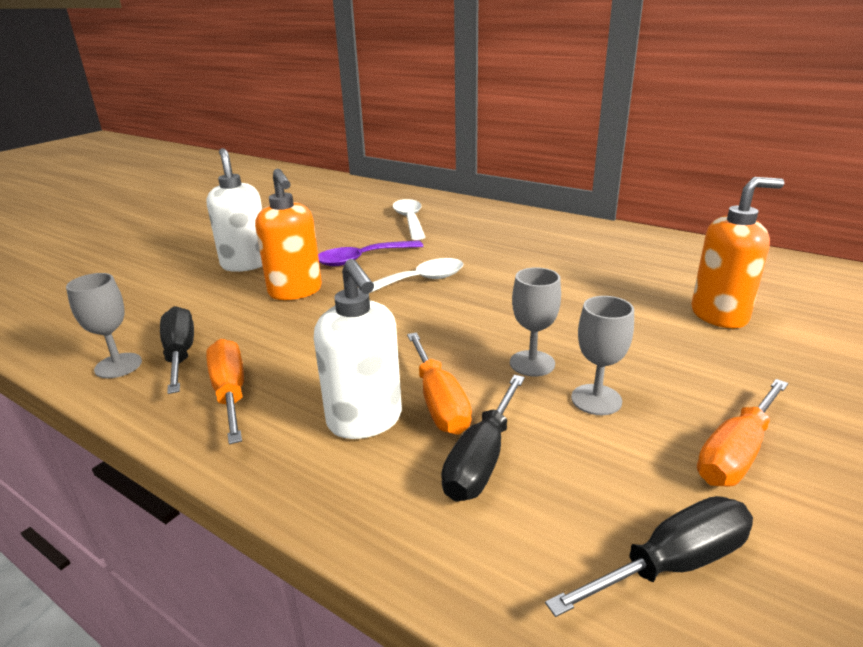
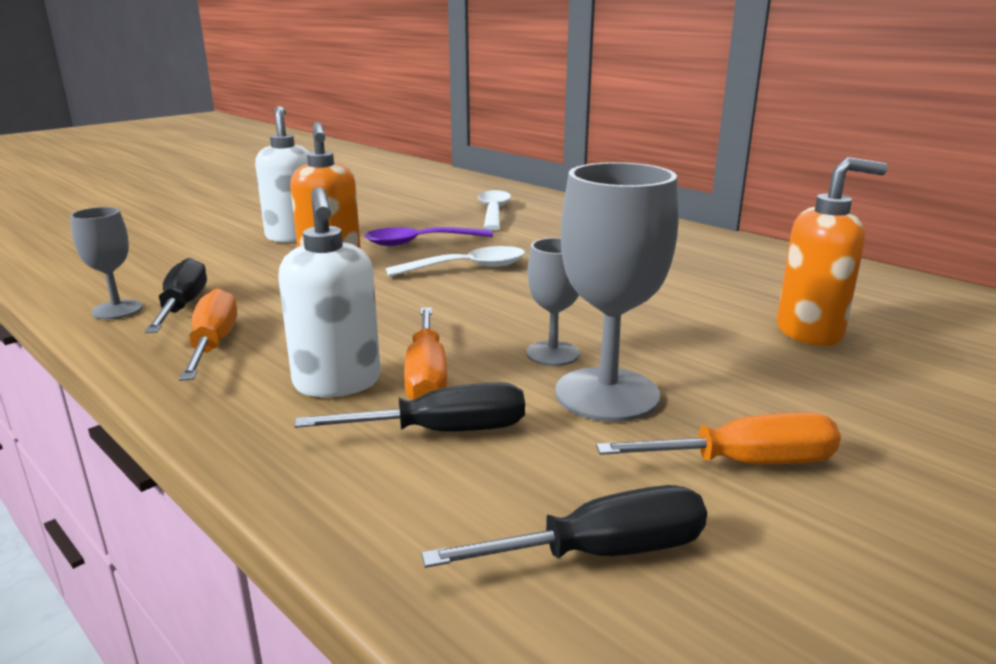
camera: 10 degrees right, 5 degrees down
(481, 459) = (442, 431): black screwdriver -> black screwdriver turned 135 degrees counterclockwise
(596, 399) = (607, 394): grey goblet -> grey goblet, size x1.76
(736, 453) = (744, 463): orange screwdriver -> orange screwdriver turned 150 degrees counterclockwise

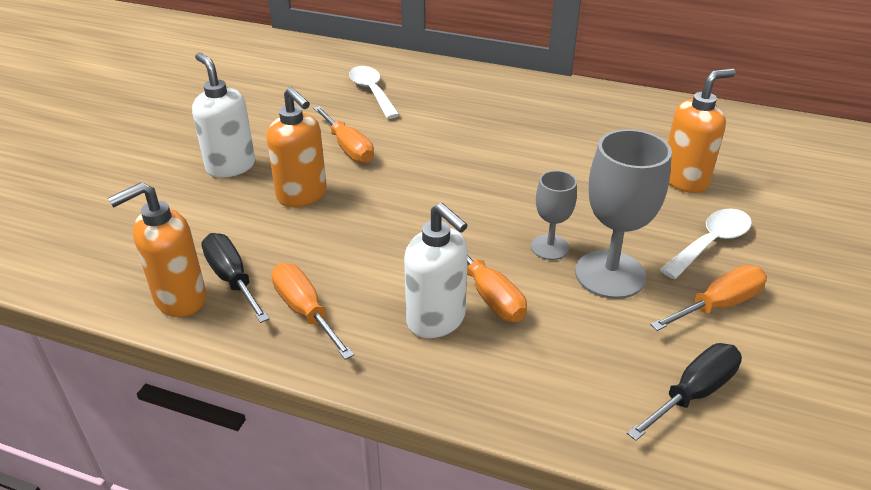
camera: 25 degrees left, 15 degrees up
(117, 310) = (179, 299): grey goblet -> orange soap dispenser
(420, 242) = (348, 148): purple spoon -> orange screwdriver
(442, 431) = (541, 339): black screwdriver -> none
(467, 268) = (414, 171): white spoon -> white spoon (710, 243)

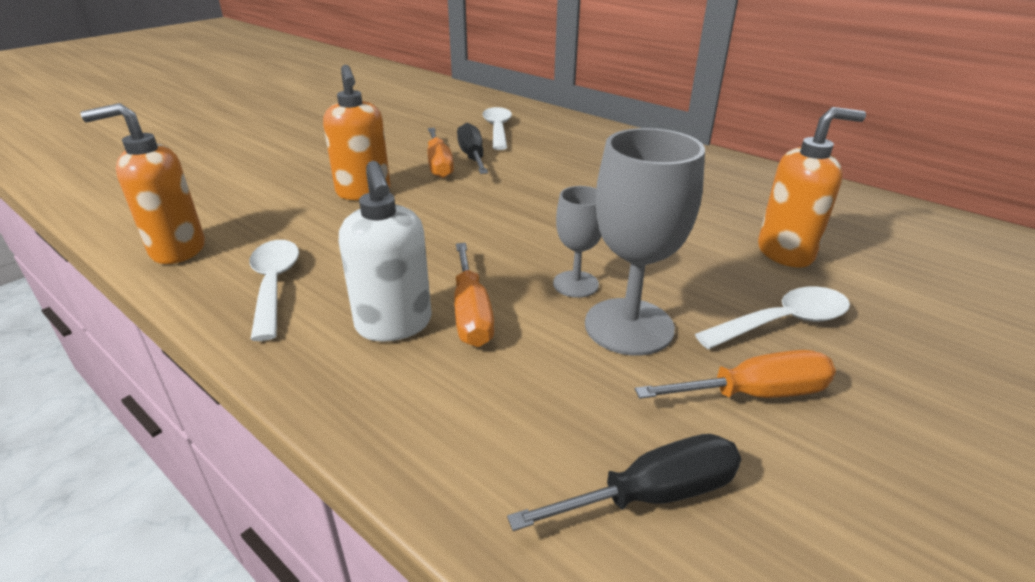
camera: 20 degrees right, 5 degrees down
(230, 166) = (324, 161): white soap dispenser -> none
(232, 279) = (237, 244): black screwdriver -> black screwdriver (472, 157)
(305, 311) = (274, 285): orange screwdriver -> white spoon

